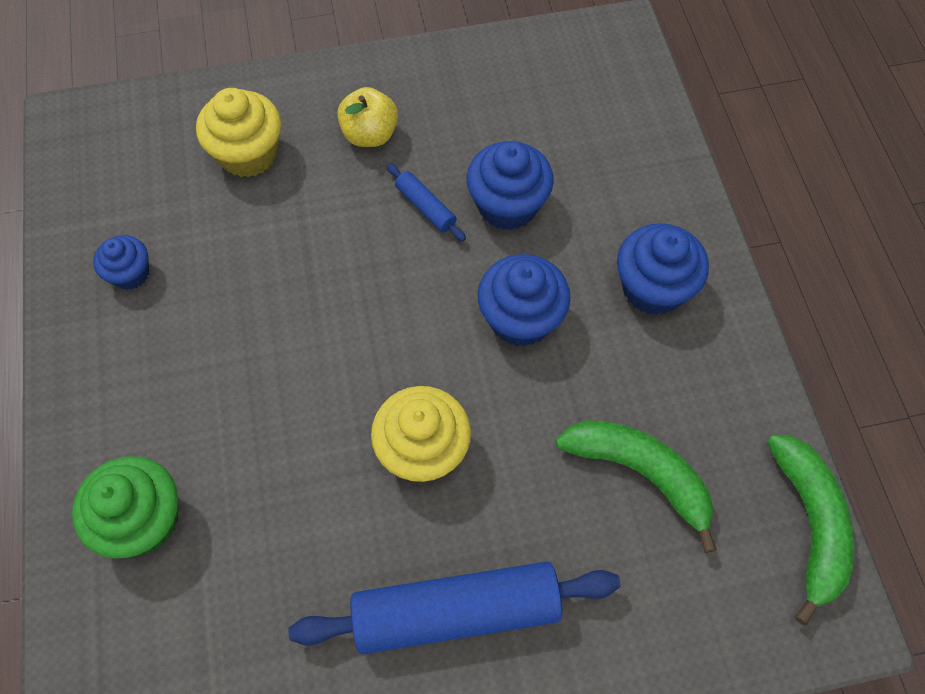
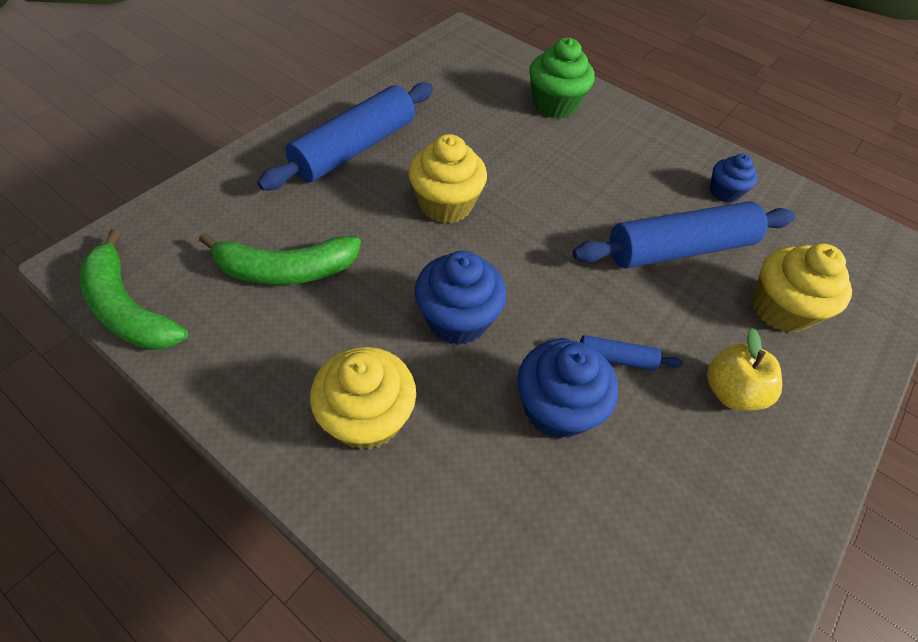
camera: 135 degrees right, 10 degrees down
(256, 251) = (679, 249): none -> blue rolling pin
(653, 288) = (367, 418): blue cupcake -> yellow cupcake

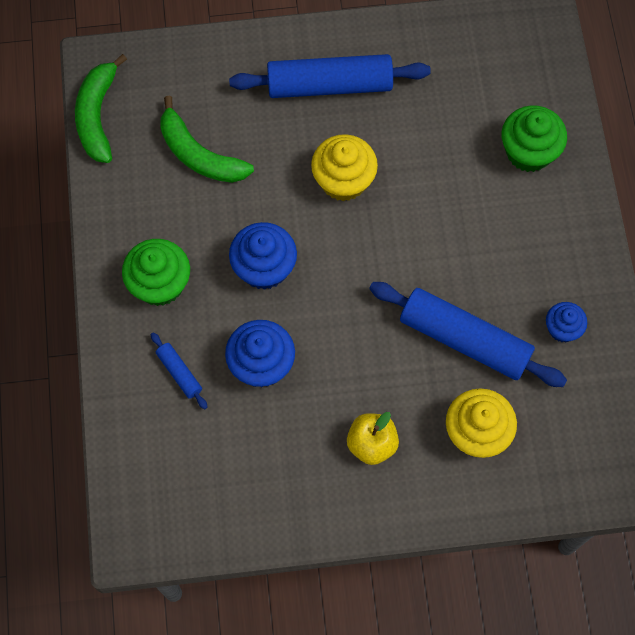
camera: 50 degrees right, 15 degrees up
(367, 418) = (160, 284): yellow cupcake -> green cupcake
(615, 358) = (328, 368): blue rolling pin -> blue rolling pin (179, 373)

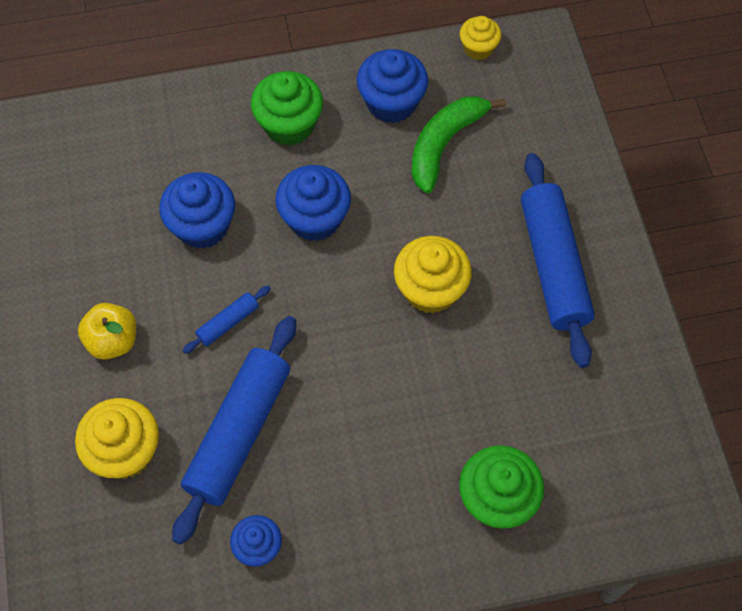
camera: 85 degrees right, 5 degrees down
(98, 115) = (478, 48): green banana -> yellow cupcake
(148, 194) = (391, 102): none -> blue cupcake
(179, 373) = (191, 152): blue rolling pin -> blue rolling pin (228, 323)

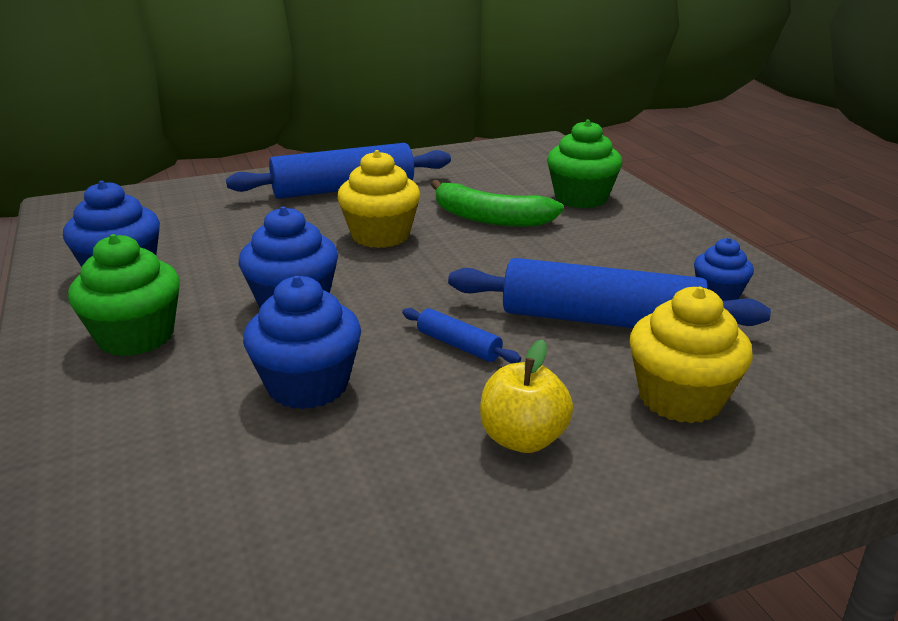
camera: 100 degrees left, 35 degrees down
(445, 144) = (193, 240): green banana -> green banana (489, 218)
(478, 48) = (59, 232): yellow cupcake -> none

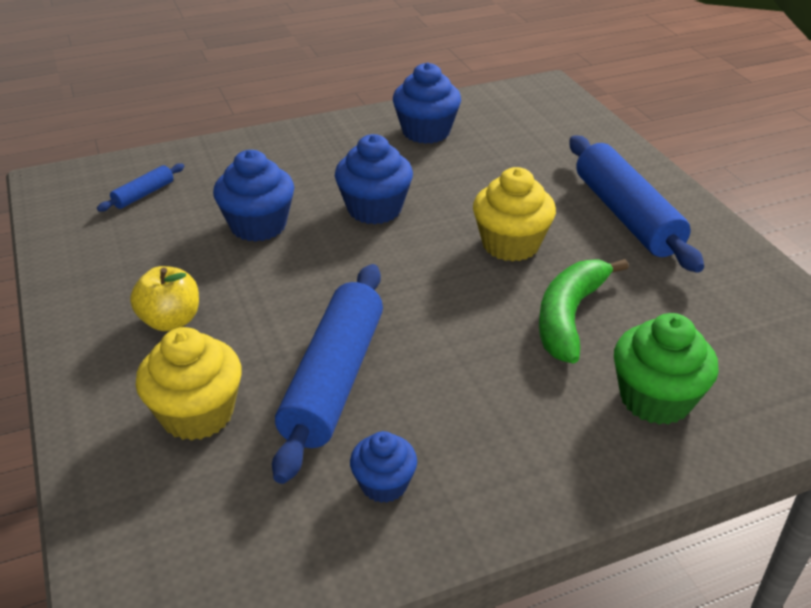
camera: 90 degrees right, 10 degrees up
(136, 336) = (332, 153): green cupcake -> none
(458, 345) = (300, 292): blue rolling pin -> blue rolling pin (143, 194)

